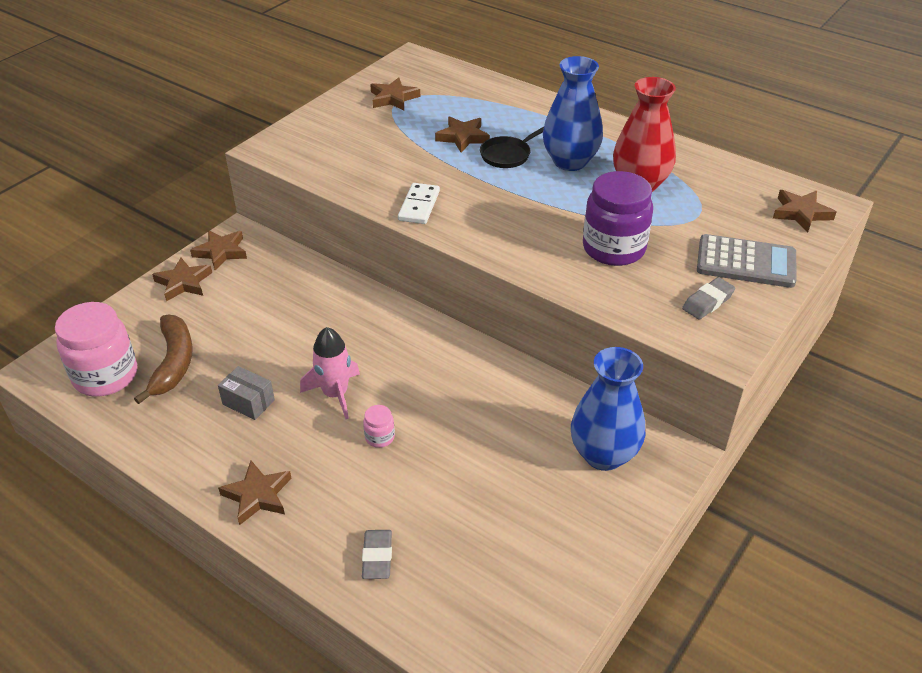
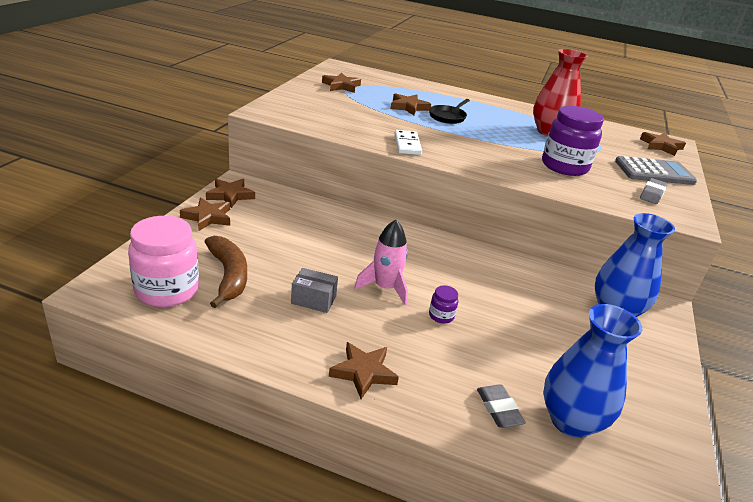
camera: 20 degrees left, 10 degrees down
(379, 437) = (441, 316): pink jar -> purple jar
(570, 162) = (493, 120): blue vase -> blue vase (571, 421)

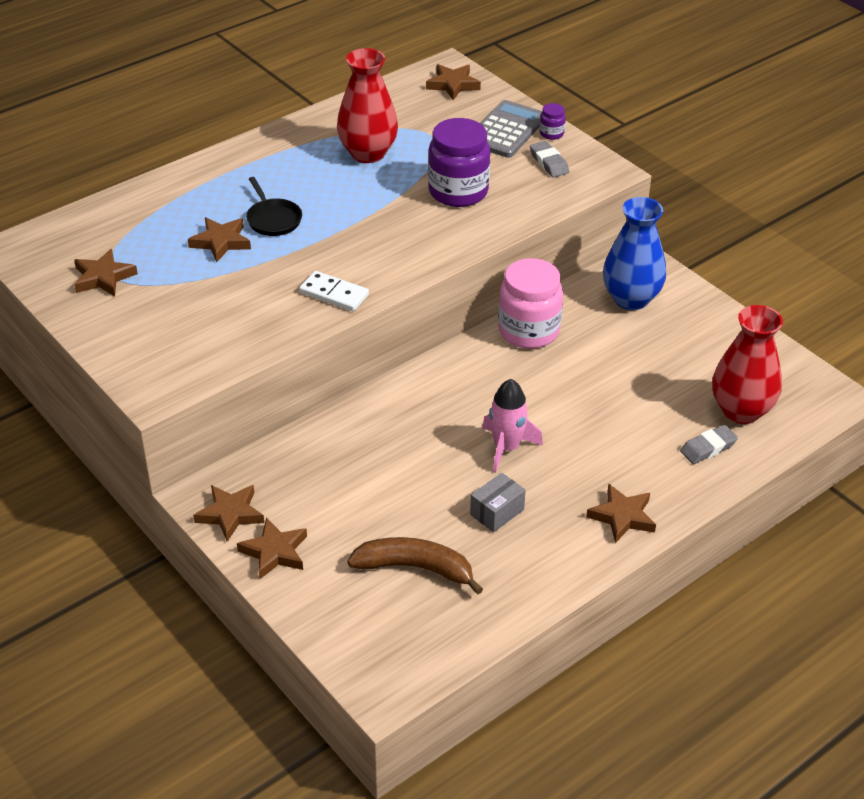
camera: 55 degrees left, 10 degrees up
(167, 290) = (415, 628): pink jar -> pink jar (528, 331)
(441, 316) = (573, 426): purple jar -> purple jar (551, 133)
(499, 409) = (708, 448): grey eraser -> grey eraser turned 45 degrees counterclockwise
(571, 421) = (741, 411): blue vase -> red vase

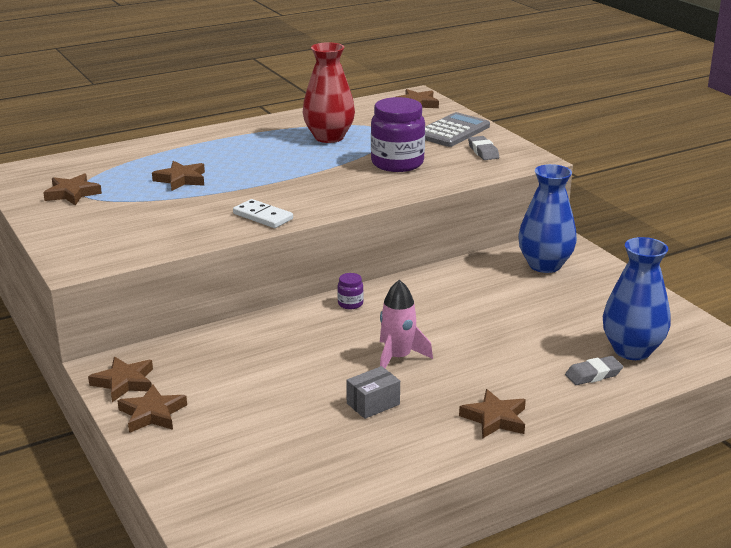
camera: 10 degrees right, 15 degrees down
(273, 219) = (231, 169): black pan -> none
(415, 568) = (279, 439): brown banana -> none
(528, 331) = (444, 279): pink jar -> none
(551, 133) = (491, 135): purple jar -> purple jar (350, 304)
(741, 411) = (632, 350): red vase -> blue vase

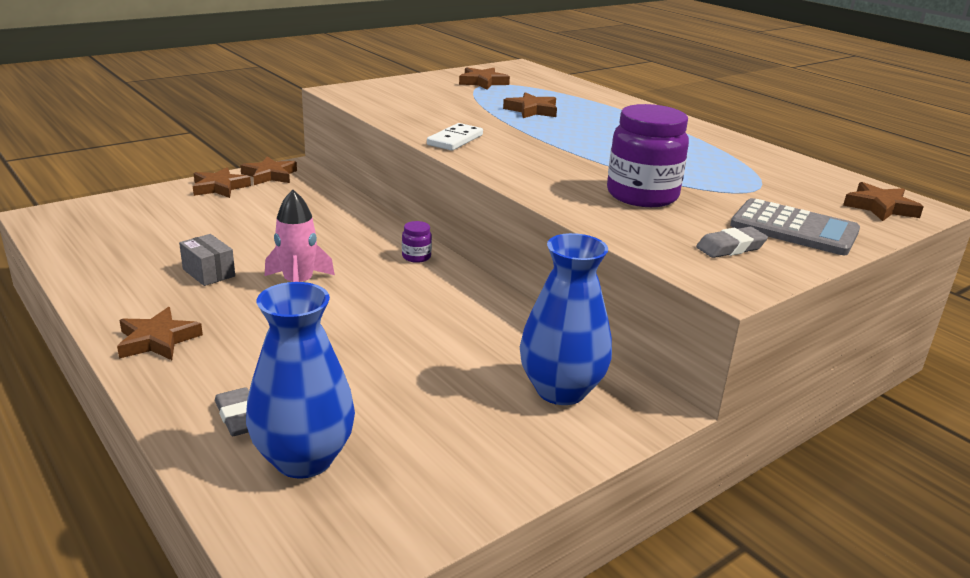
camera: 80 degrees right, 0 degrees up
(329, 137) = (699, 162): red vase -> none

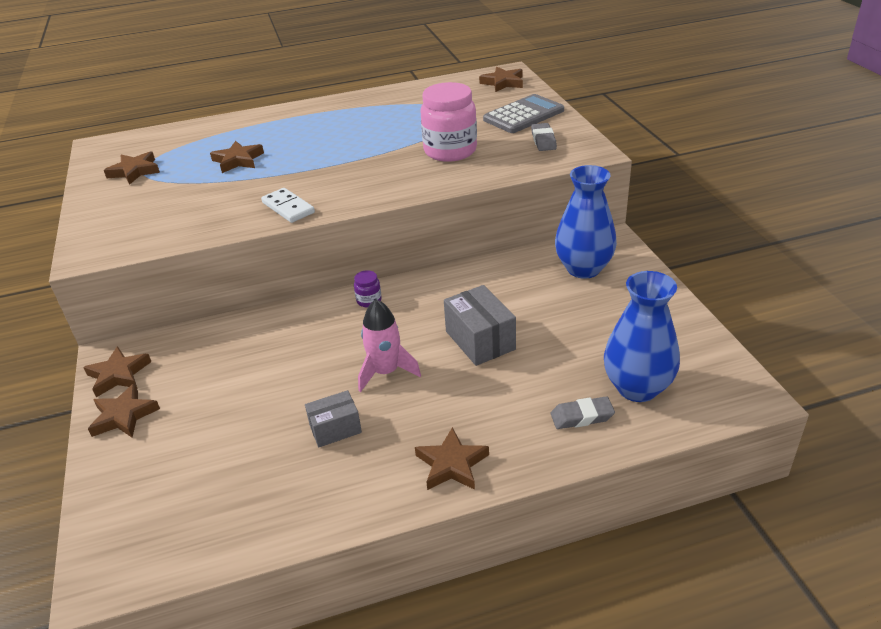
camera: 65 degrees left, 10 degrees up
(369, 330) = (480, 340): none -> grey box
(642, 195) = (450, 151): purple jar -> pink jar

